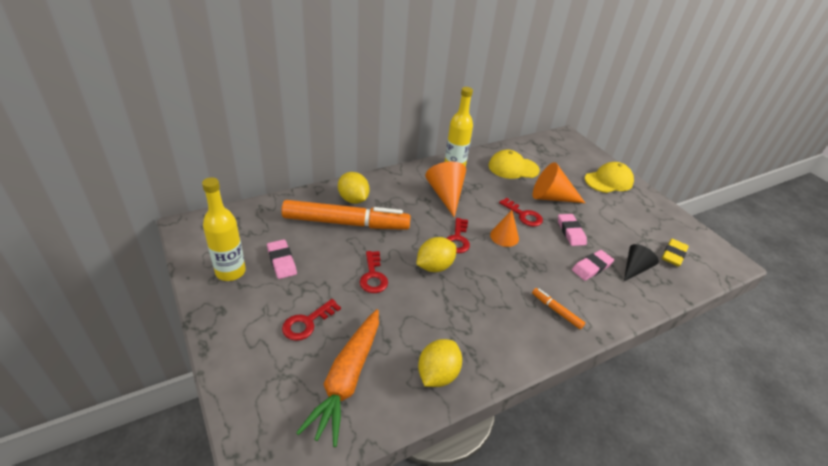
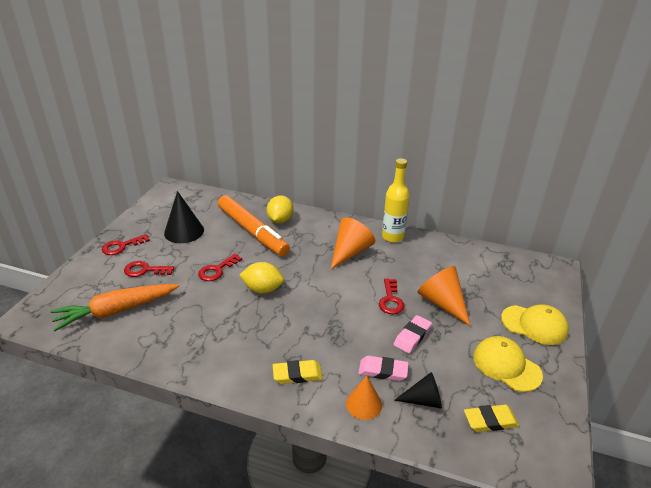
camera: 50 degrees right, 5 degrees down
(230, 272) = (153, 221): yellow bottle -> none
(282, 261) = (184, 231): pink eraser -> black cone
(437, 374) = (160, 346): yellow lemon -> none
(457, 239) = (308, 284): red key -> red key (122, 246)
(504, 236) = (347, 304): orange cone -> orange cone (364, 404)
(513, 168) = (446, 263): yellow cap -> yellow cap (506, 366)
(556, 311) = (297, 374): orange marker -> yellow eraser

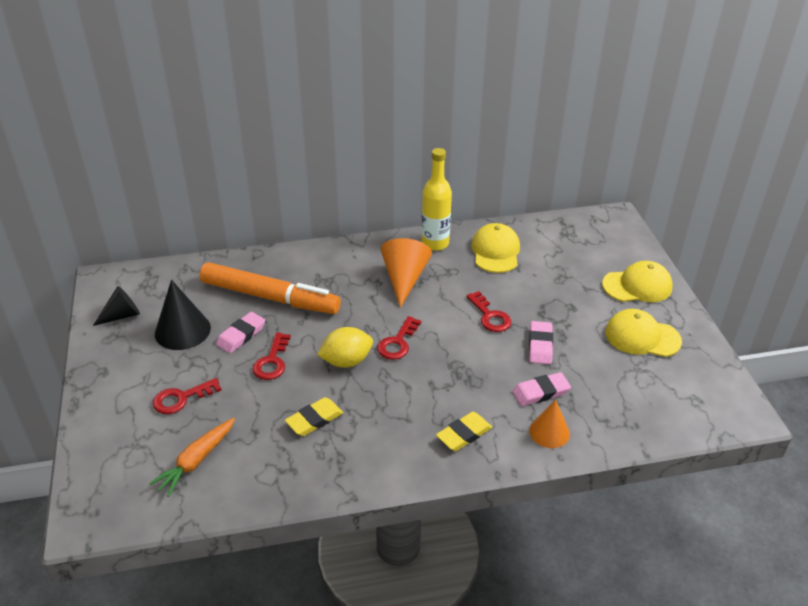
camera: 30 degrees left, 5 degrees up
(116, 311) = (196, 461): orange carrot -> orange carrot, size x0.65
(122, 246) = (118, 382): red key -> red key (397, 343)
(214, 247) = (241, 335): none -> pink eraser
(280, 220) = (291, 270): yellow lemon -> none
(423, 400) = (598, 403): black cone -> black cone (122, 315)
(434, 257) = (495, 251): none -> yellow cap
(442, 303) = (541, 298): orange cone -> none
(490, 420) = (665, 394): yellow eraser -> yellow eraser (314, 419)

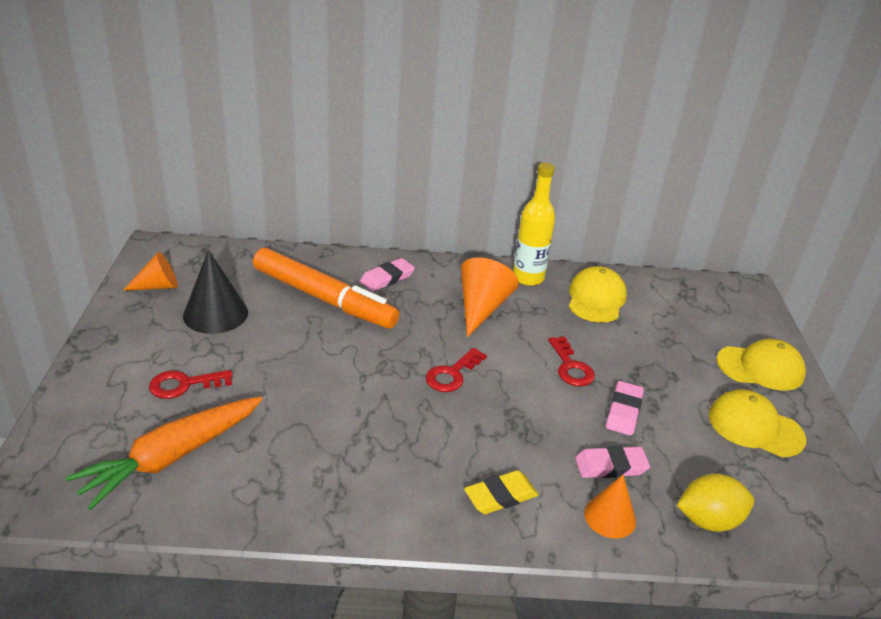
camera: 10 degrees right, 5 degrees down
(122, 315) = (158, 286): black cone -> orange cone
(196, 461) = (172, 457): orange carrot -> orange carrot, size x1.53
(241, 335) = (277, 331): pink eraser -> pink eraser (387, 278)
(272, 361) = (301, 365): red key -> none
(314, 419) = (325, 440): yellow eraser -> none
(346, 361) = (386, 382): yellow lemon -> yellow lemon (708, 520)

